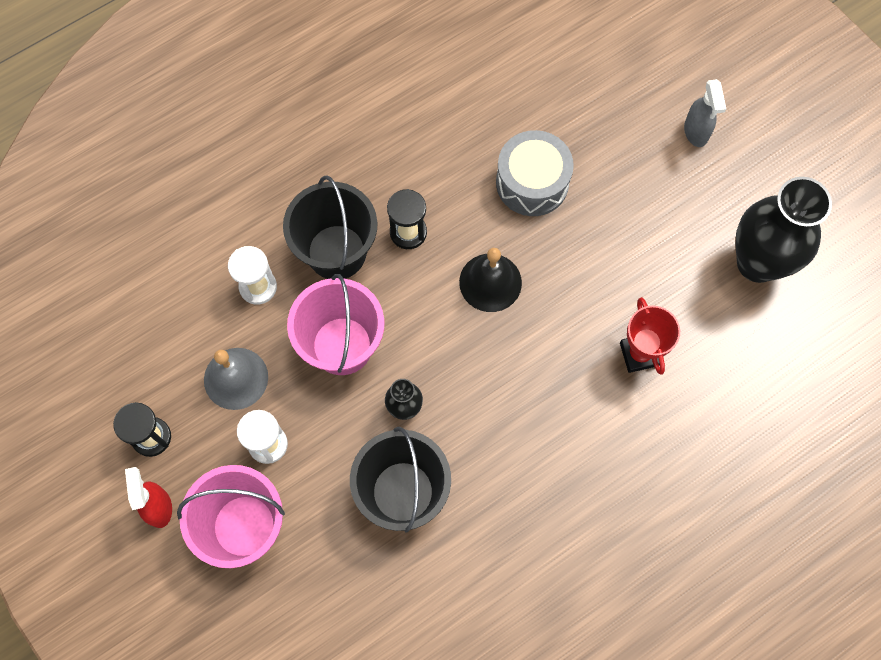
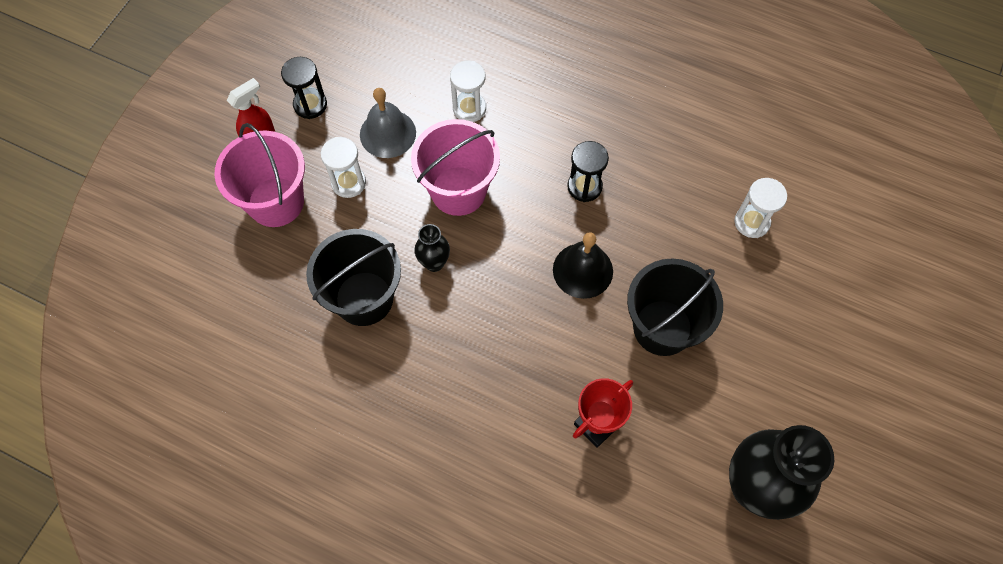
camera: 60 degrees right, 5 degrees down
(336, 252) = (533, 145): black bucket -> black bucket (662, 327)
(528, 117) = (752, 222): none -> white hourglass
(532, 182) = (694, 256): grey drum -> none
(696, 132) = (842, 367): grey spray bottle -> none

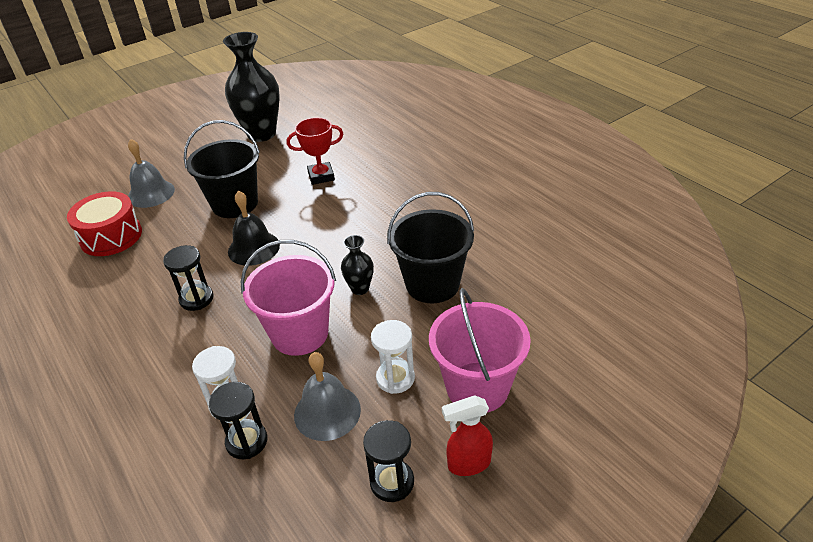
camera: 150 degrees left, 25 degrees down
(433, 89) = (246, 441): none -> black hourglass
(752, 222) = (111, 236): white hourglass -> red drum
(780, 303) = (151, 193): none -> grey bell

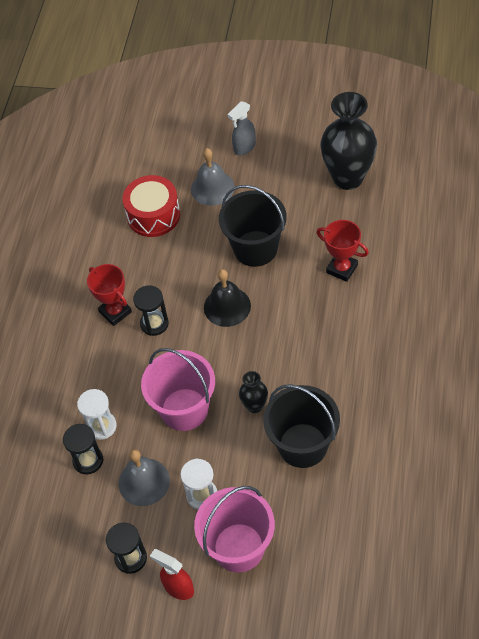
camera: 50 degrees right, 15 degrees up
(144, 316) = (115, 312): none -> red trophy
(153, 160) = (244, 148): none -> grey spray bottle

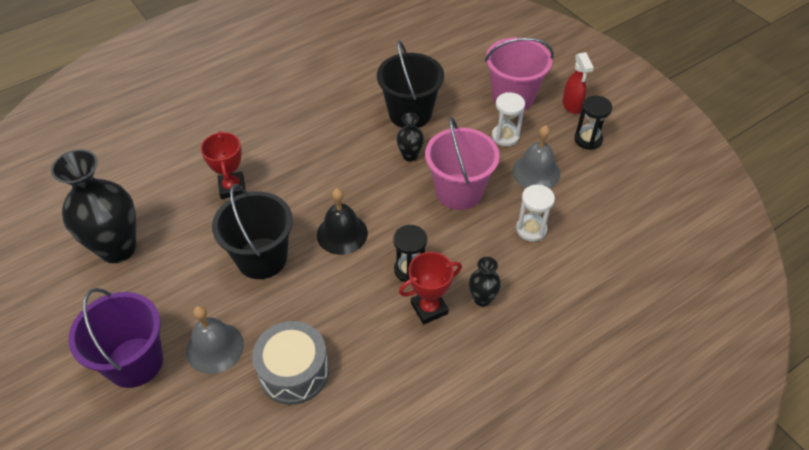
camera: 140 degrees left, 5 degrees down
(87, 347) = (482, 299): none -> black vase
(88, 460) = (563, 215): black hourglass -> none
(115, 312) = (429, 308): red trophy -> red trophy turned 60 degrees clockwise
(153, 215) = (294, 371): red drum -> grey drum
(244, 148) = (135, 362): grey spray bottle -> purple bucket

